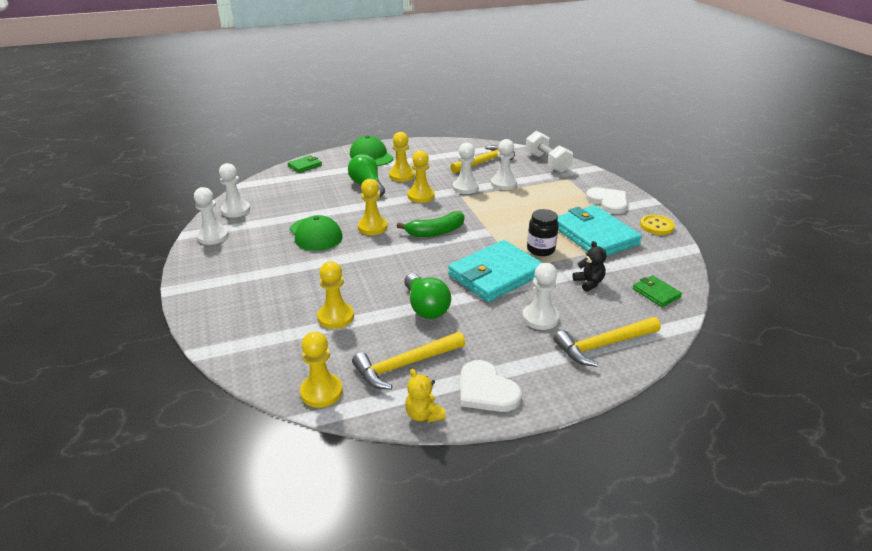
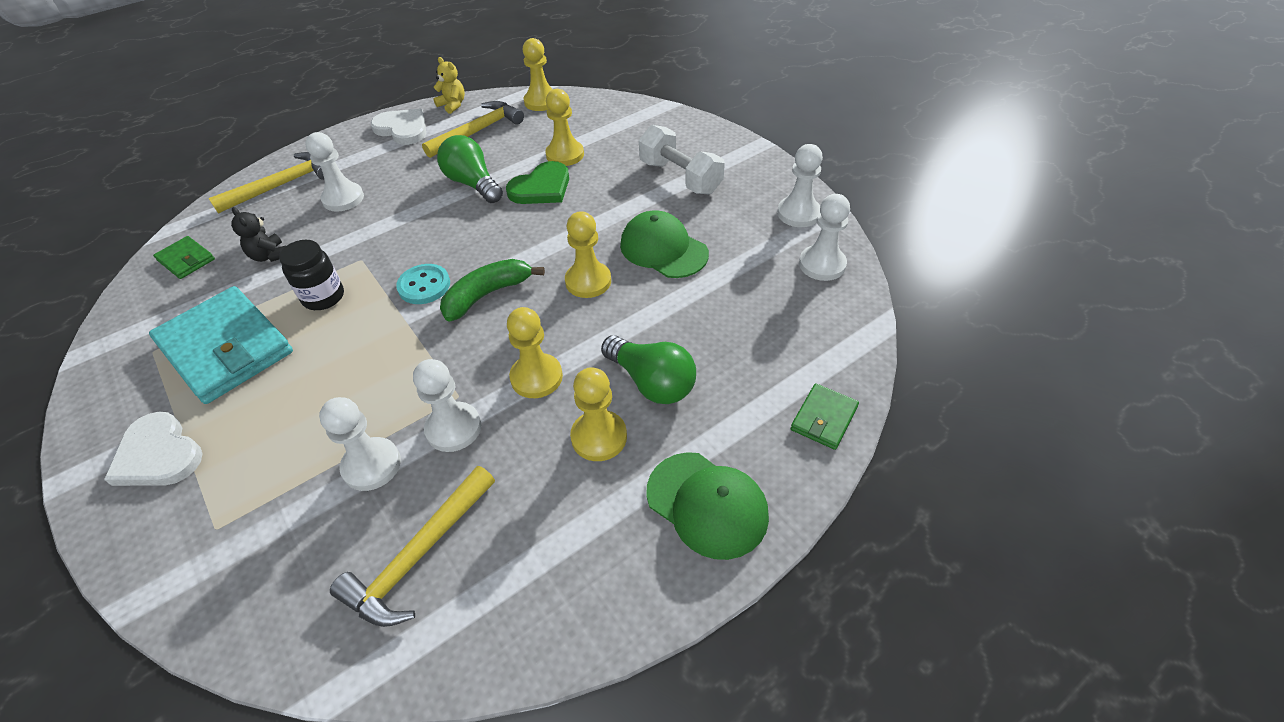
camera: 165 degrees right, 15 degrees up
(371, 291) = (541, 187): none -> green heart
(474, 243) = (424, 286): none -> turquoise button
(496, 274) = (392, 241): turquoise wallet -> none
(547, 163) = (249, 599): white dumbbell -> white dumbbell (680, 177)
(656, 226) = (100, 399): yellow button -> none

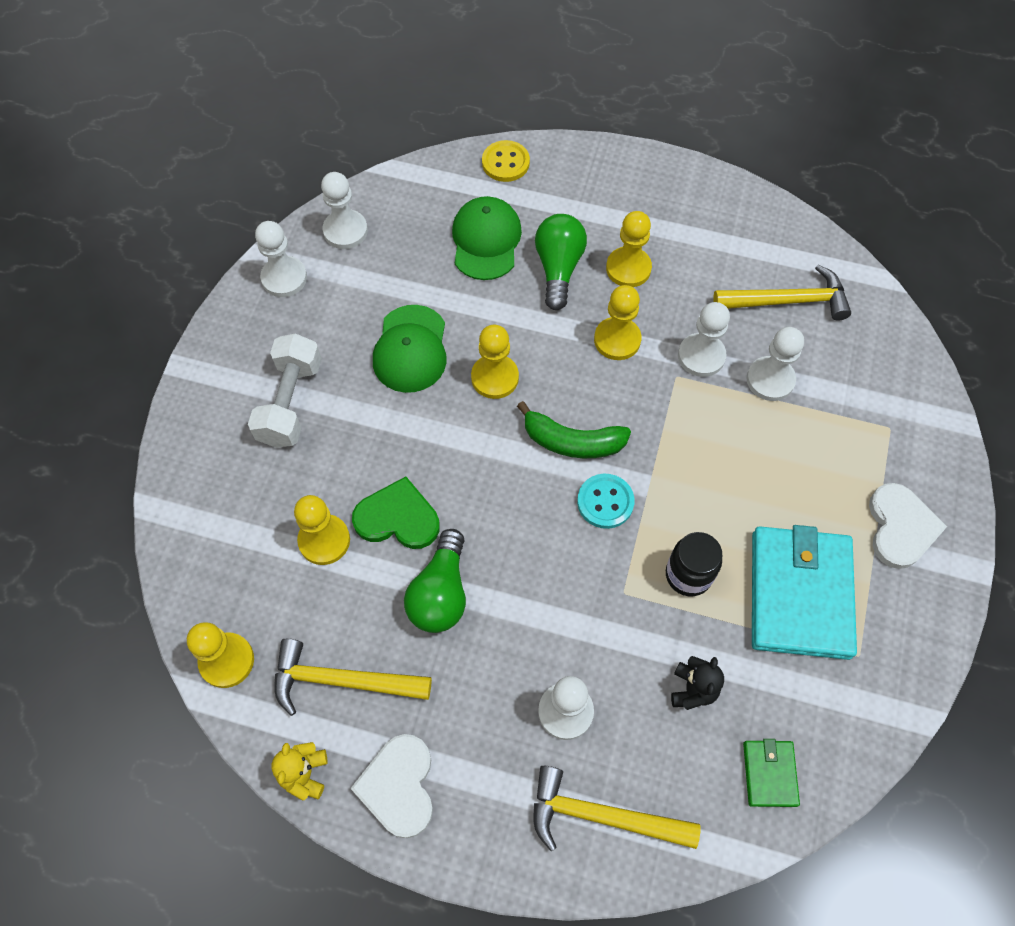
camera: 130 degrees left, 15 degrees up
(707, 504) = (621, 187): green cap -> green cap (486, 240)
(824, 418) = (505, 163): green wallet -> yellow button

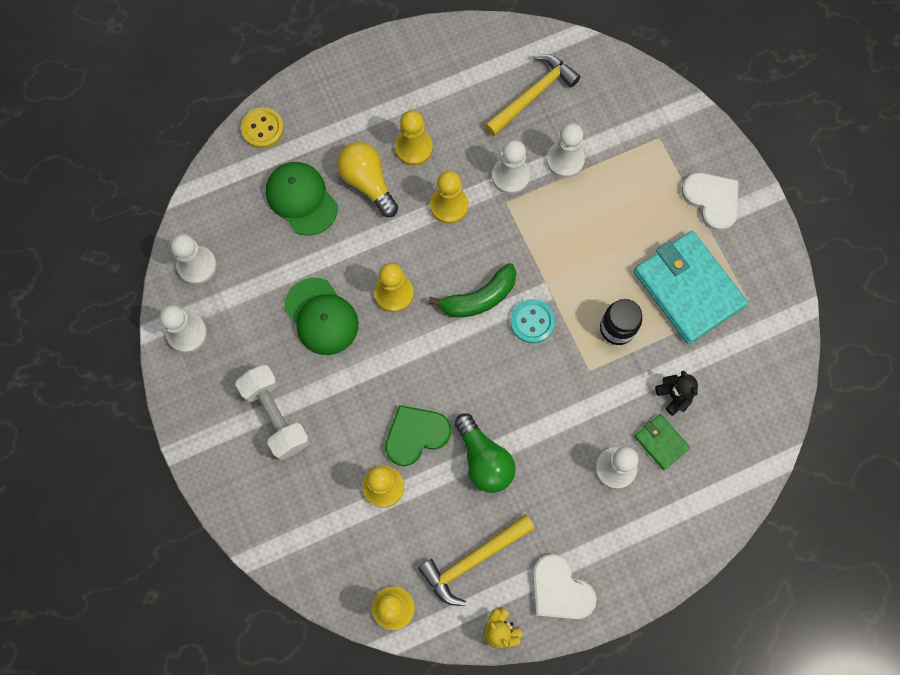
camera: 40 degrees left, 10 degrees up
(558, 268) = (368, 183): green light bulb -> yellow light bulb
(602, 816) = (683, 509): yellow hammer -> none
(769, 774) = (752, 409): green wallet -> green wallet (661, 442)

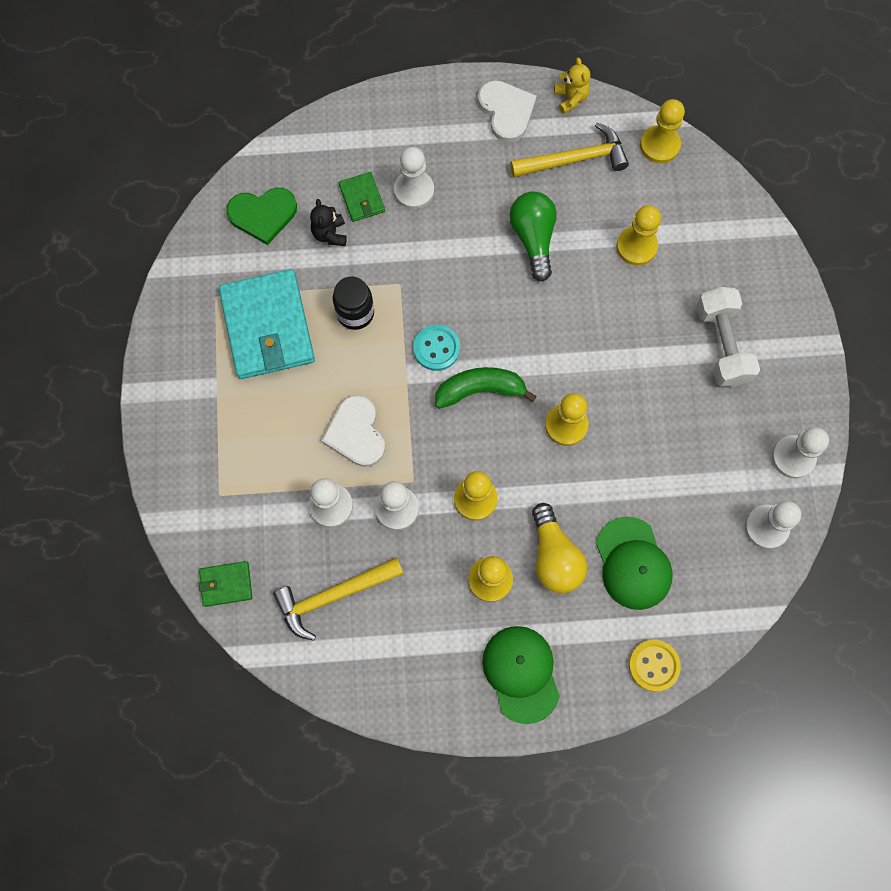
camera: 160 degrees left, 0 degrees up
(321, 317) = (648, 427): green cap -> green cap (521, 673)
(415, 435) = (590, 282): green heart -> green heart (263, 215)
(620, 75) = (226, 584): none -> green wallet
(712, 200) = (198, 407): white heart -> white heart (356, 433)

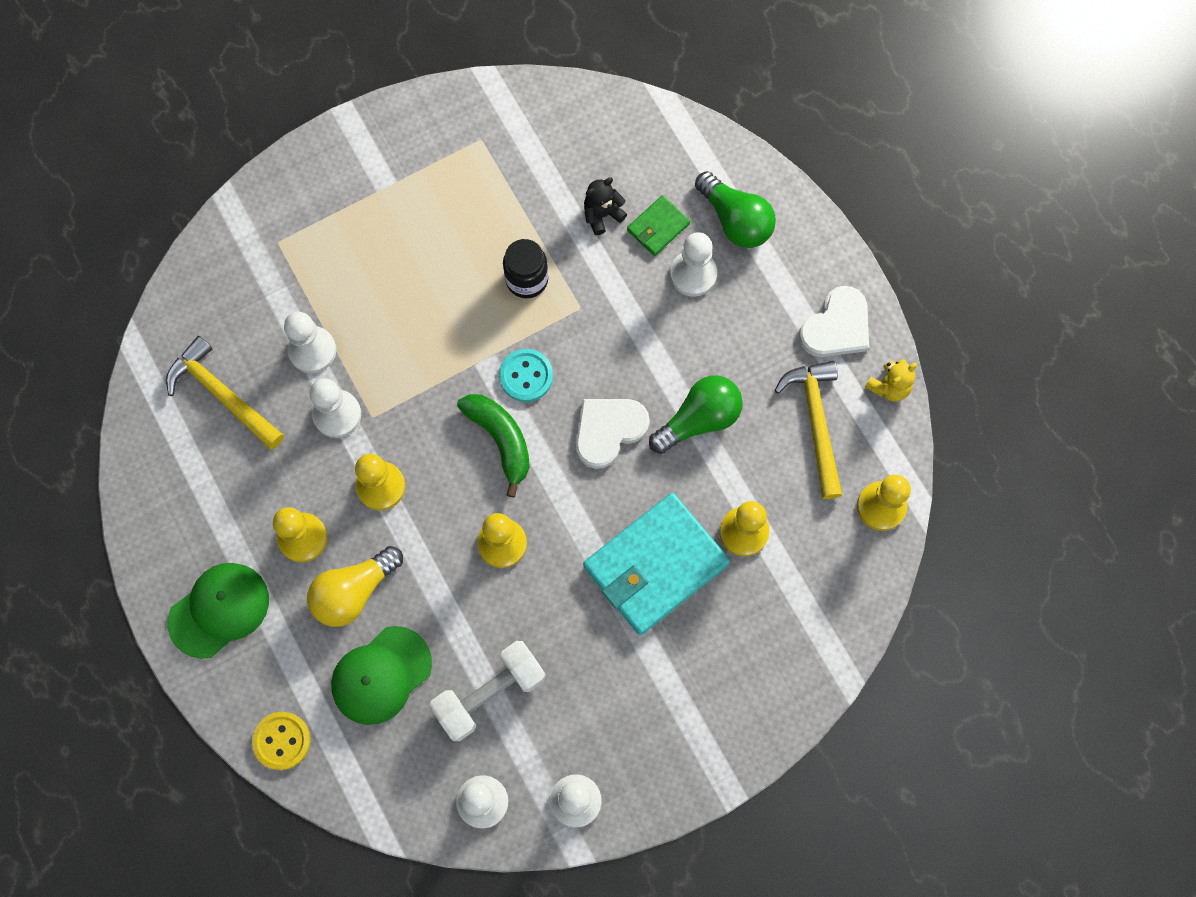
camera: 65 degrees right, 0 degrees up
(226, 584) = (192, 291): green wallet -> none
(263, 215) = (591, 141): green heart -> none
(268, 326) = (472, 203): turquoise wallet -> turquoise wallet (656, 565)
(356, 433) = (398, 339): white heart -> white heart (608, 430)
(385, 142) = (735, 220): none -> green light bulb
(575, 159) = (816, 422): yellow hammer -> yellow hammer turned 150 degrees counterclockwise
(721, 344) = (672, 671): white dumbbell -> white dumbbell (489, 693)

